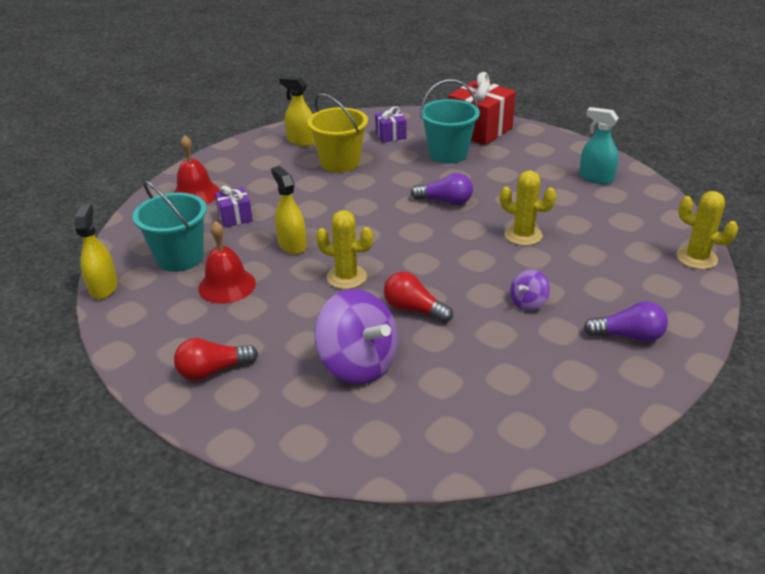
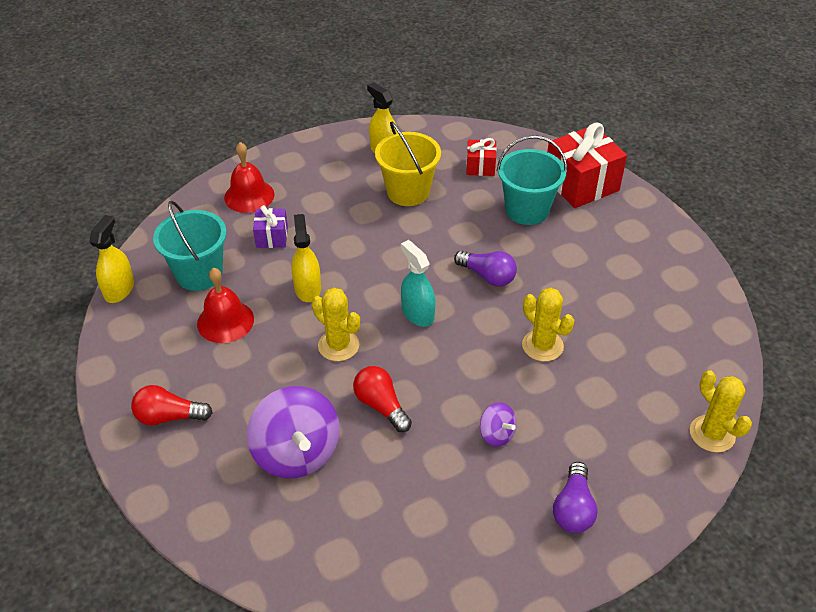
camera: 20 degrees right, 10 degrees up
(391, 135) = (480, 167): purple gift -> red gift
(528, 303) = (496, 434): purple spinning top -> purple spinning top turned 105 degrees counterclockwise
(596, 178) = (670, 289): turquoise spray bottle -> turquoise spray bottle (417, 314)
(628, 336) = (573, 508): purple light bulb -> purple light bulb turned 75 degrees clockwise

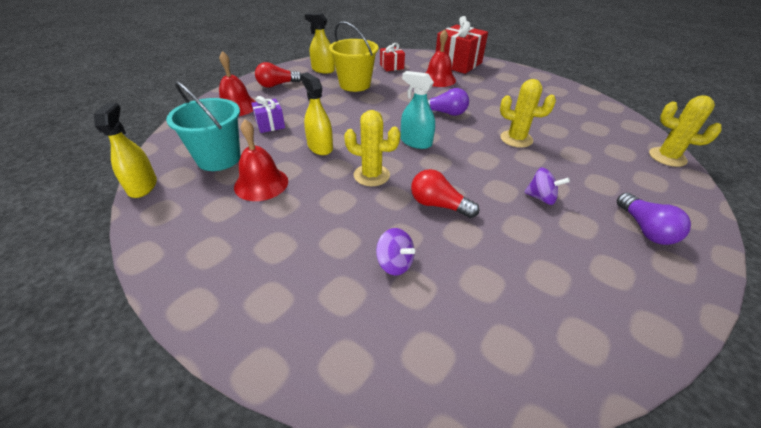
camera: 25 degrees left, 5 degrees down
(169, 416) = (244, 274): red light bulb -> red light bulb (277, 85)
(297, 453) = (394, 263): purple spinning top -> purple spinning top, size x0.49
(527, 210) = (438, 79): turquoise bucket -> red bell

